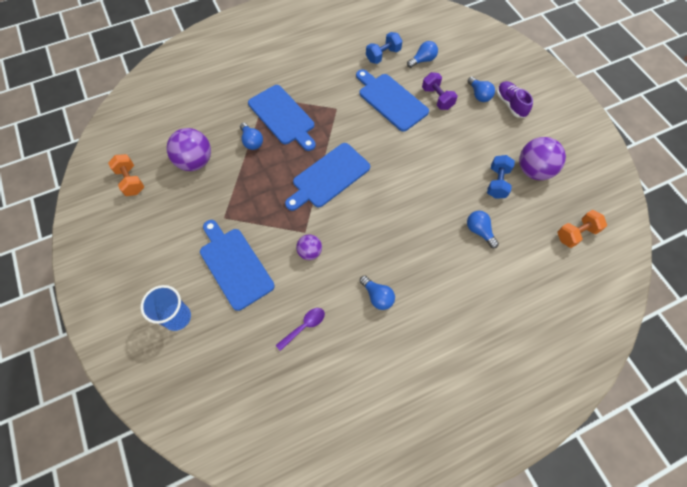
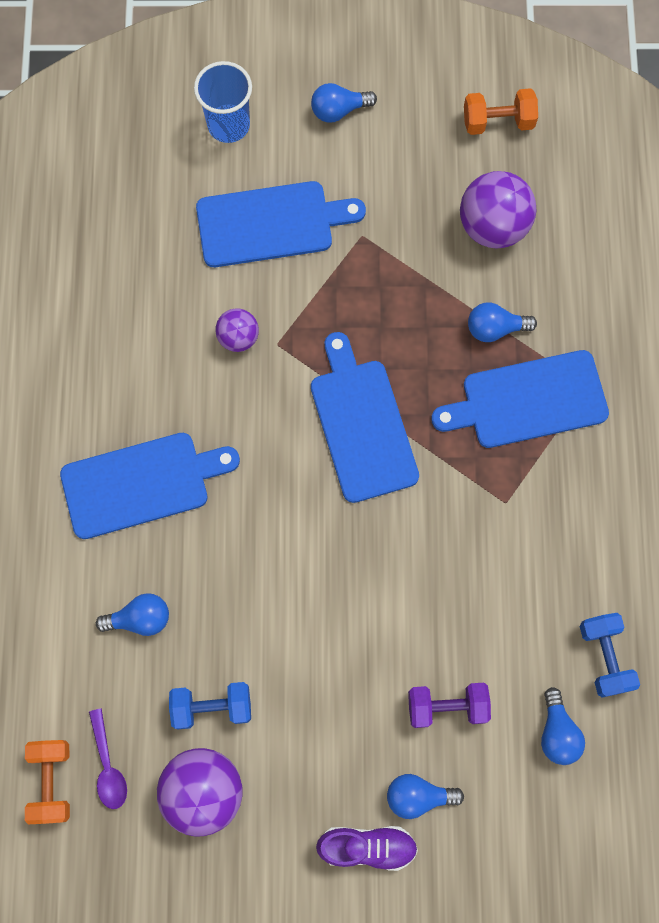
camera: 115 degrees right, 10 degrees up
(304, 326) = (127, 283): purple spoon -> purple spoon (108, 766)
(377, 296) = (117, 403): blue light bulb -> blue light bulb (339, 110)
(391, 100) = (481, 613): blue cutting board -> blue cutting board (141, 484)
(497, 183) = (212, 707): blue dumbbell -> blue dumbbell turned 45 degrees counterclockwise

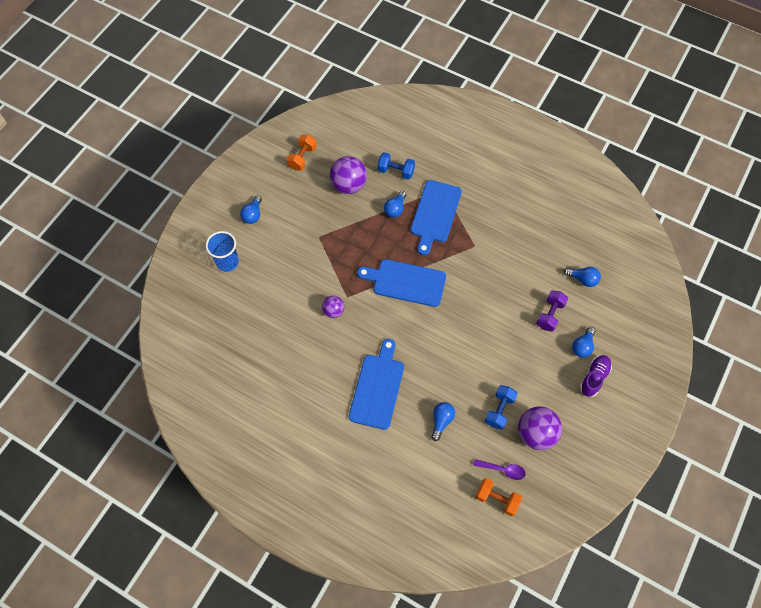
camera: 60 degrees left, 10 degrees down
(271, 224) = (288, 270): blue cutting board -> none
(604, 657) = (560, 245): blue dumbbell -> blue dumbbell (396, 171)

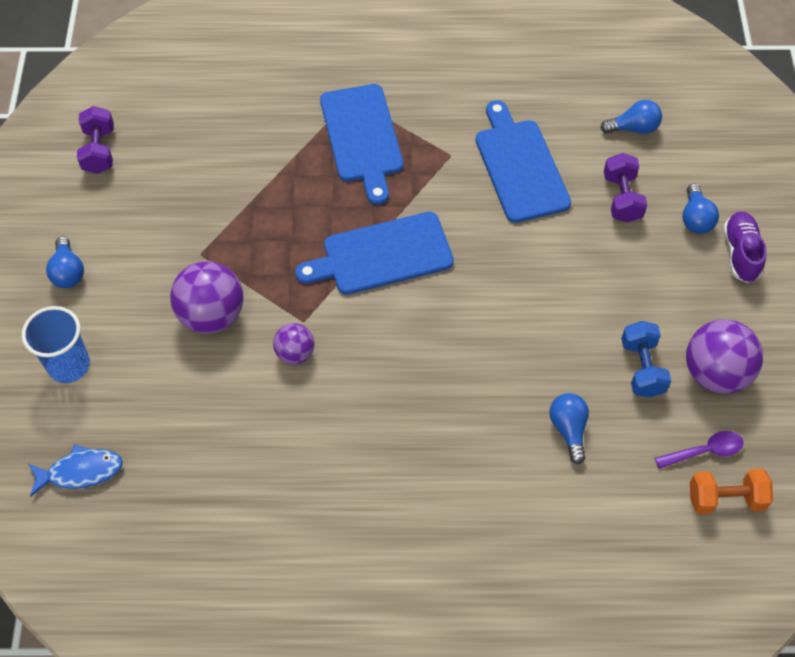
camera: 30 degrees left, 5 degrees down
(204, 317) = (81, 471): none -> blue fish
(302, 158) = (99, 151): orange dumbbell -> purple dumbbell
(349, 185) = (200, 157): purple ball -> purple ball (212, 315)
(377, 388) = (440, 432): blue cutting board -> blue cutting board (520, 166)
(395, 209) = (296, 158): blue light bulb -> none
(396, 171) = (262, 104): blue dumbbell -> none

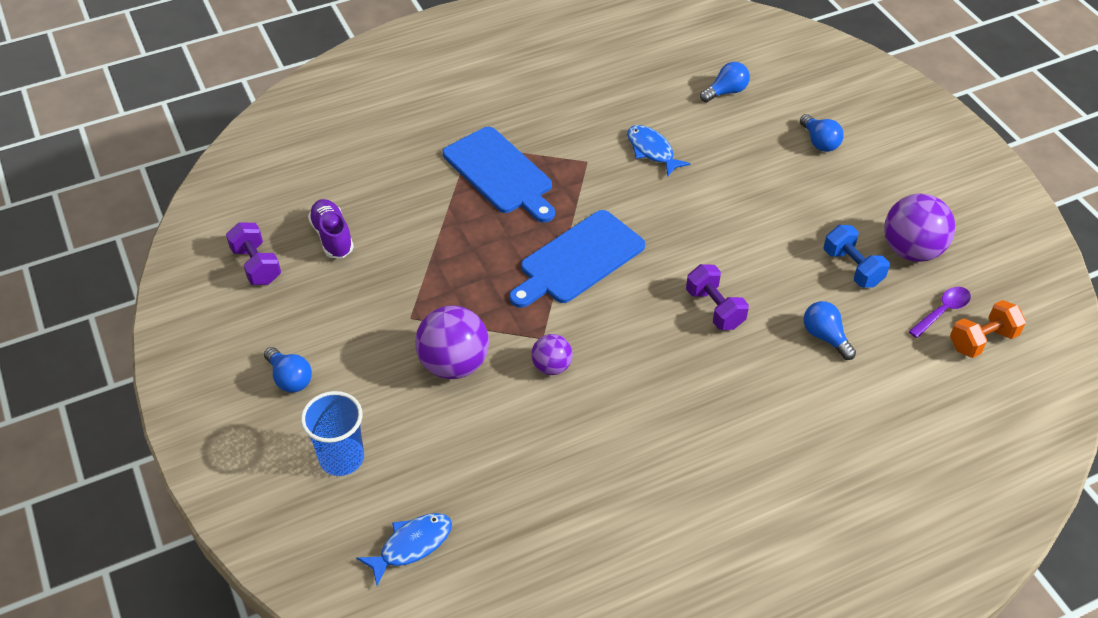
camera: 25 degrees left, 10 degrees down
(520, 166) = (652, 151): blue cutting board -> blue fish
(622, 198) = (751, 147): purple dumbbell -> purple dumbbell (714, 309)
(740, 253) = (871, 155): purple shoe -> purple shoe (332, 237)

